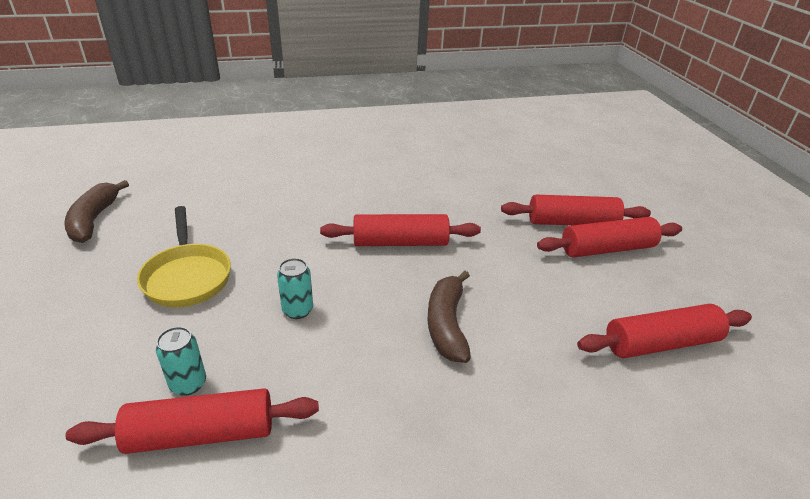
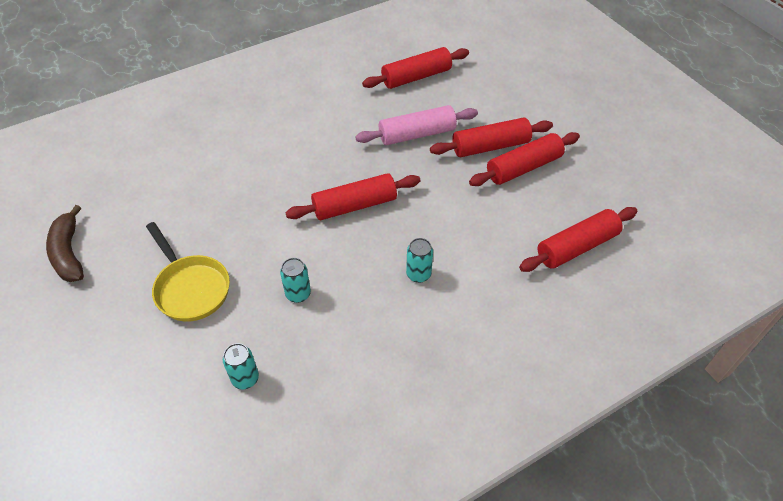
camera: 15 degrees left, 15 degrees up
(201, 433) = (276, 411): red rolling pin -> red rolling pin (416, 77)
(447, 324) = (418, 274): brown banana -> turquoise can
(492, 197) = (417, 134): none -> pink rolling pin

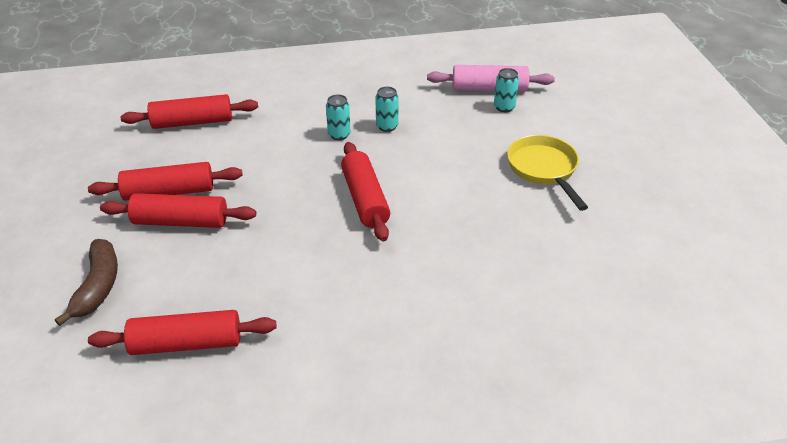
camera: 160 degrees left, 10 degrees down
(69, 253) = (671, 225): brown banana -> brown banana (98, 286)
(298, 294) = (448, 145): turquoise can -> turquoise can (387, 126)
(354, 205) = (365, 199): red rolling pin -> red rolling pin turned 75 degrees clockwise
(417, 134) = (249, 257): pink rolling pin -> pink rolling pin (489, 88)

